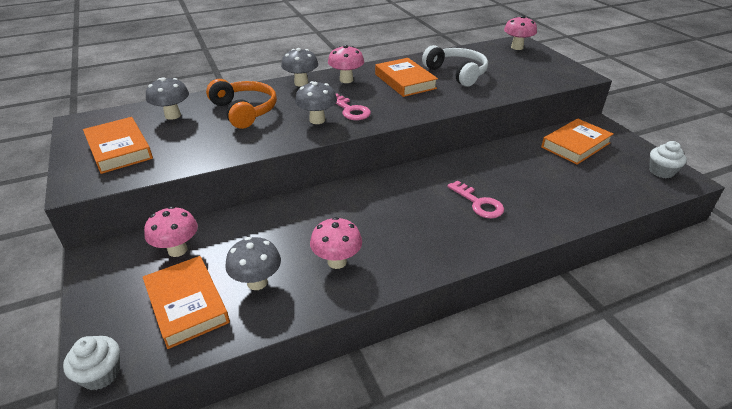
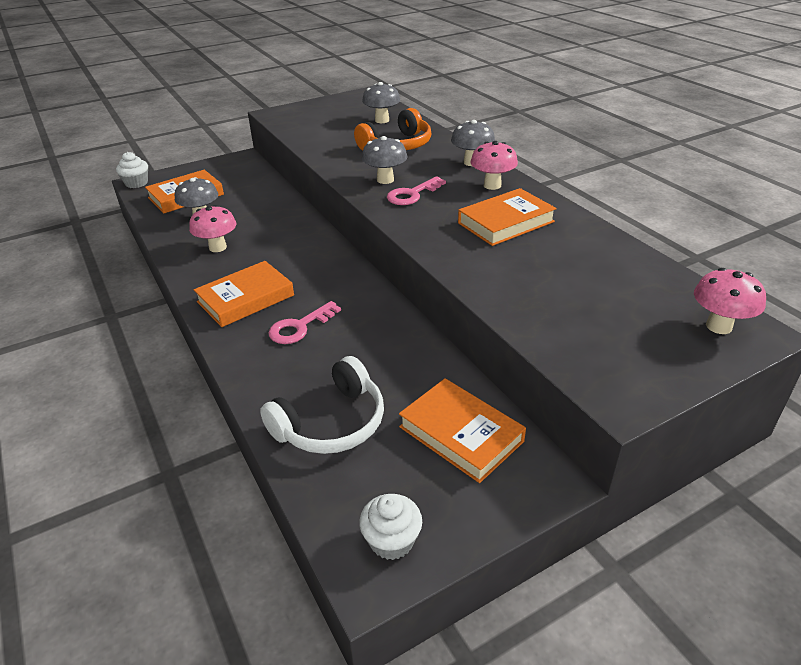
camera: 85 degrees right, 0 degrees up
(119, 149) = (323, 114): orange book -> orange book (245, 298)
(177, 250) = (244, 182): pink mushroom -> none
(457, 73) = (555, 261): white headphones -> white headphones (331, 423)

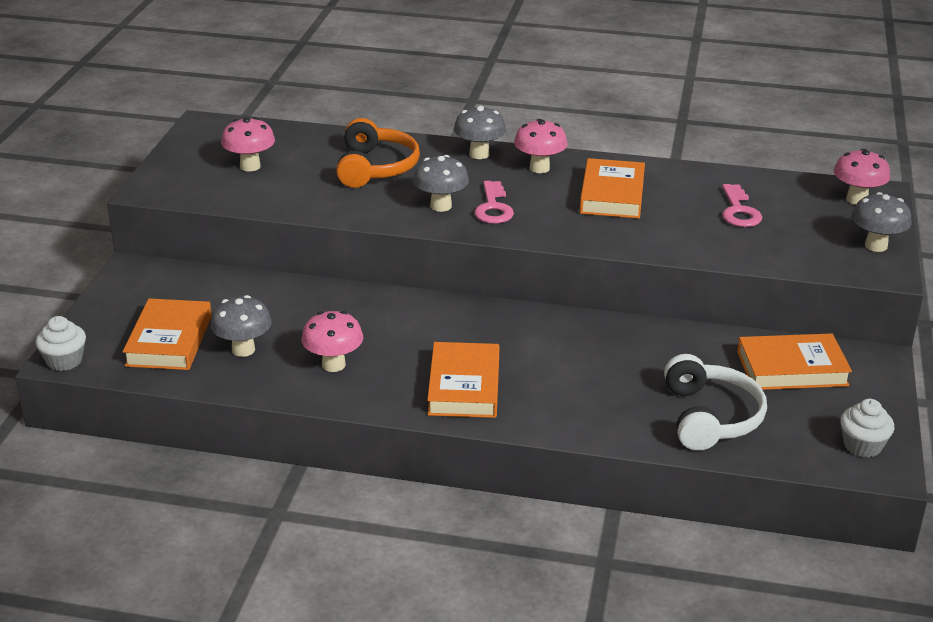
camera: 50 degrees left, 5 degrees down
(300, 327) = (556, 377): pink key -> pink key (739, 211)
(339, 120) = (250, 166): none -> pink mushroom
(382, 120) = (298, 147): grey mushroom -> grey mushroom (876, 246)

